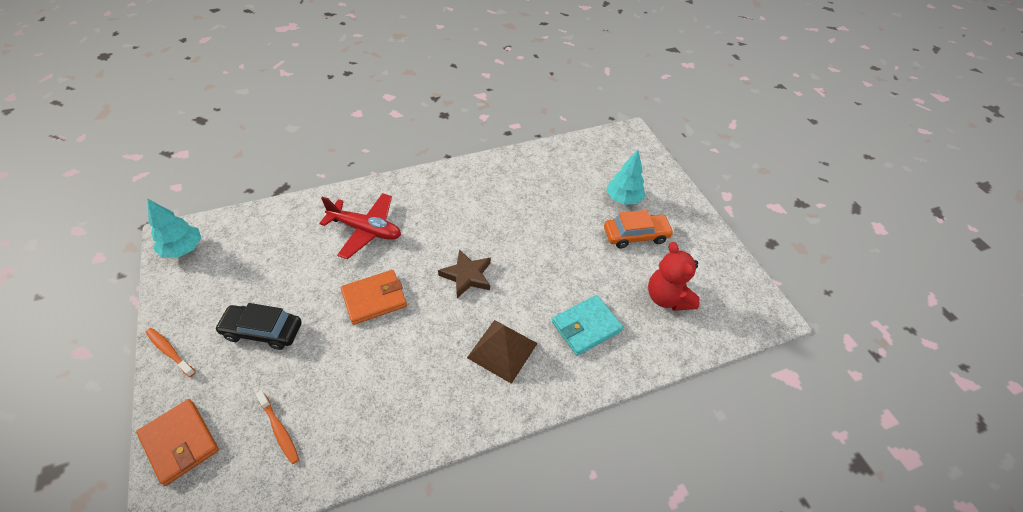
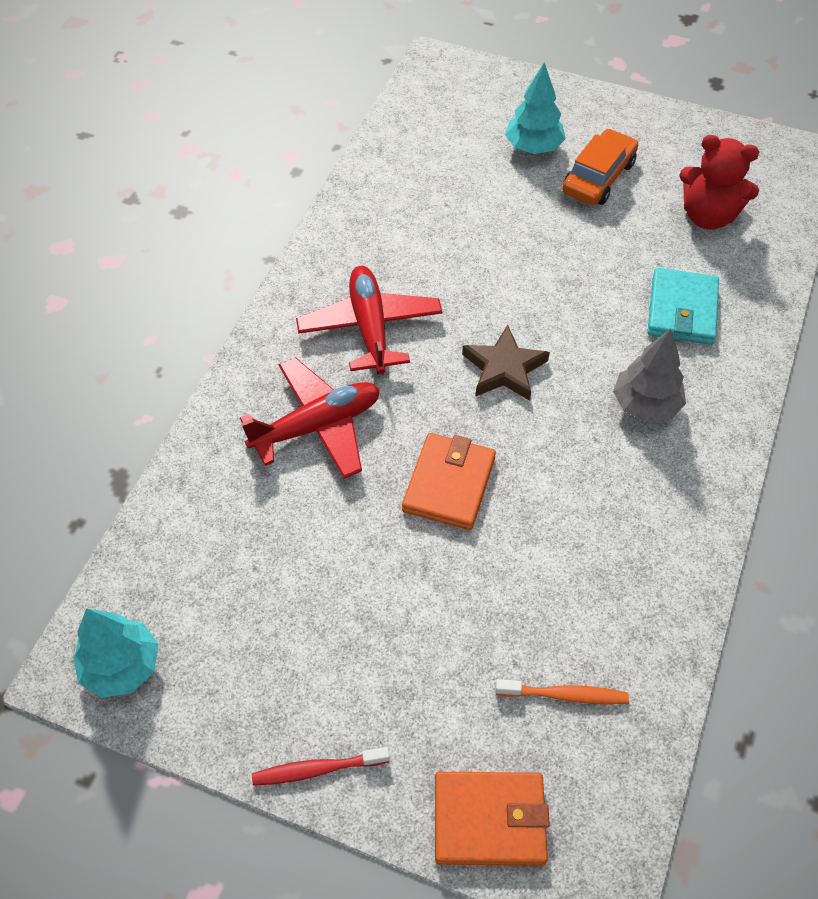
camera: 45 degrees left, 5 degrees up
(170, 351) = (317, 769): orange toothbrush -> red toothbrush
(263, 331) = (386, 637): black car -> none
(441, 212) = (370, 327): none -> red plane
(502, 350) = (645, 405): brown pyramid -> grey tree

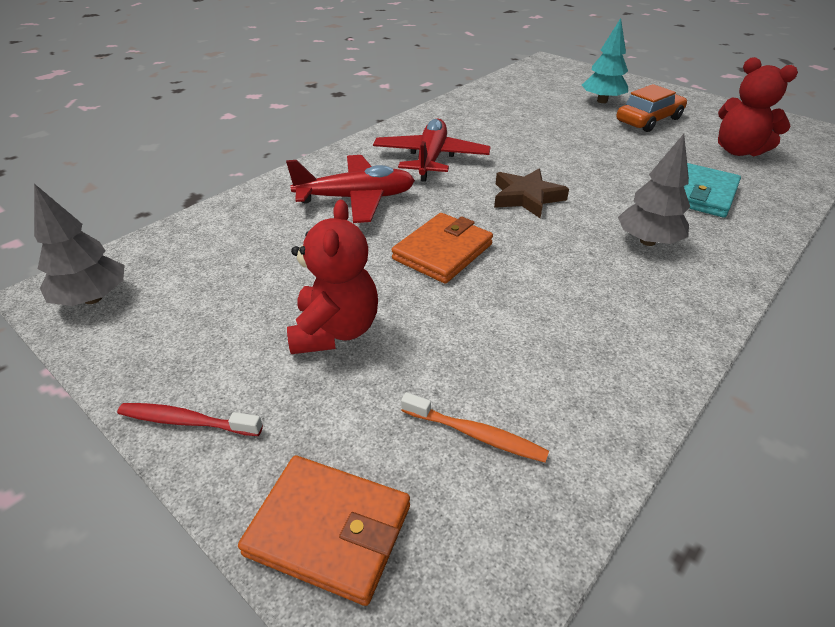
camera: 20 degrees right, 15 degrees down
(122, 666) = (93, 298): turquoise tree -> grey tree
(393, 625) = (335, 331): none -> red teddy bear

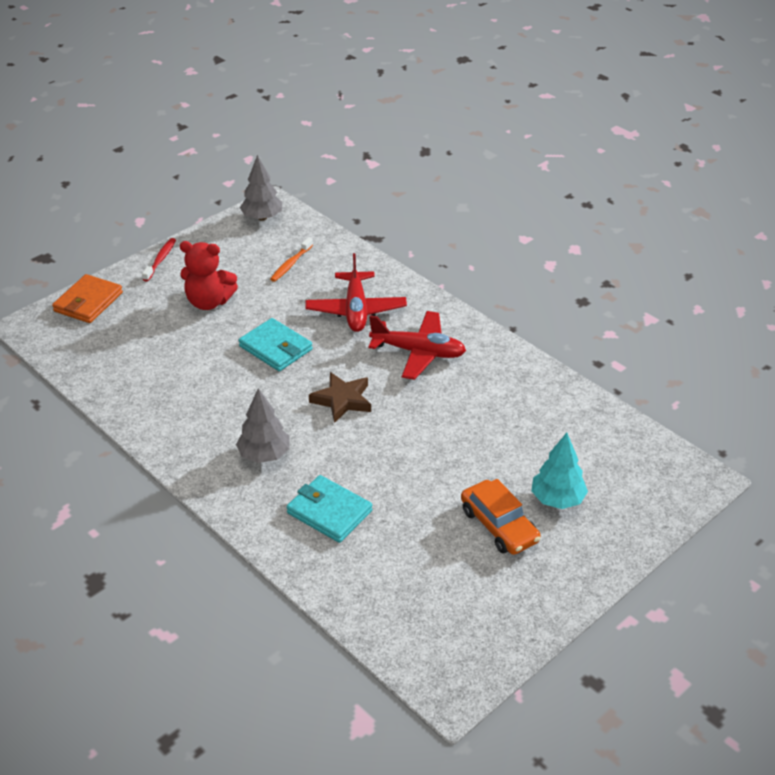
camera: 95 degrees right, 0 degrees up
(442, 252) = (276, 348): orange wallet -> turquoise wallet
(476, 434) = (119, 346): orange toothbrush -> orange toothbrush (291, 264)
(738, 151) = (414, 576): red teddy bear -> none

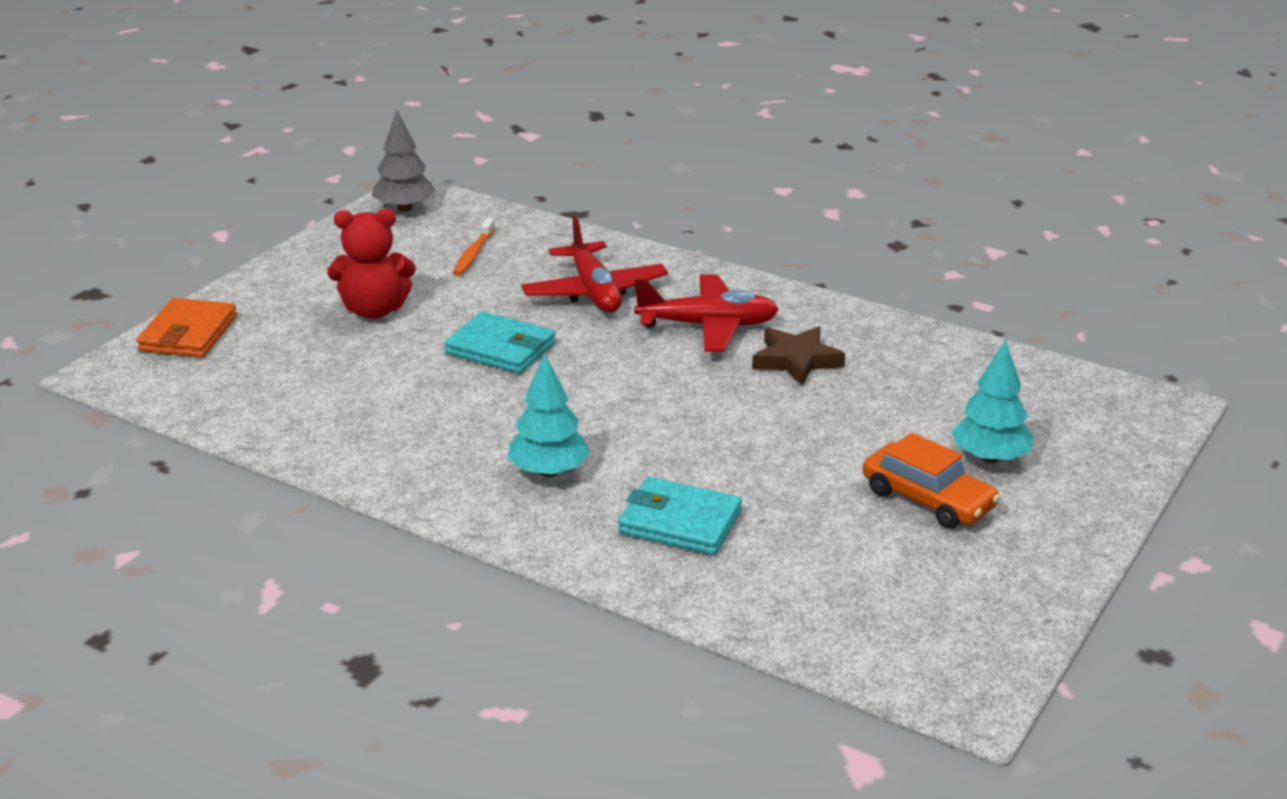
camera: 15 degrees left, 10 degrees down
(160, 260) = (276, 272): red toothbrush -> none
(264, 455) = (549, 471): grey tree -> turquoise tree
(342, 400) = (629, 393): brown star -> brown star (796, 360)

